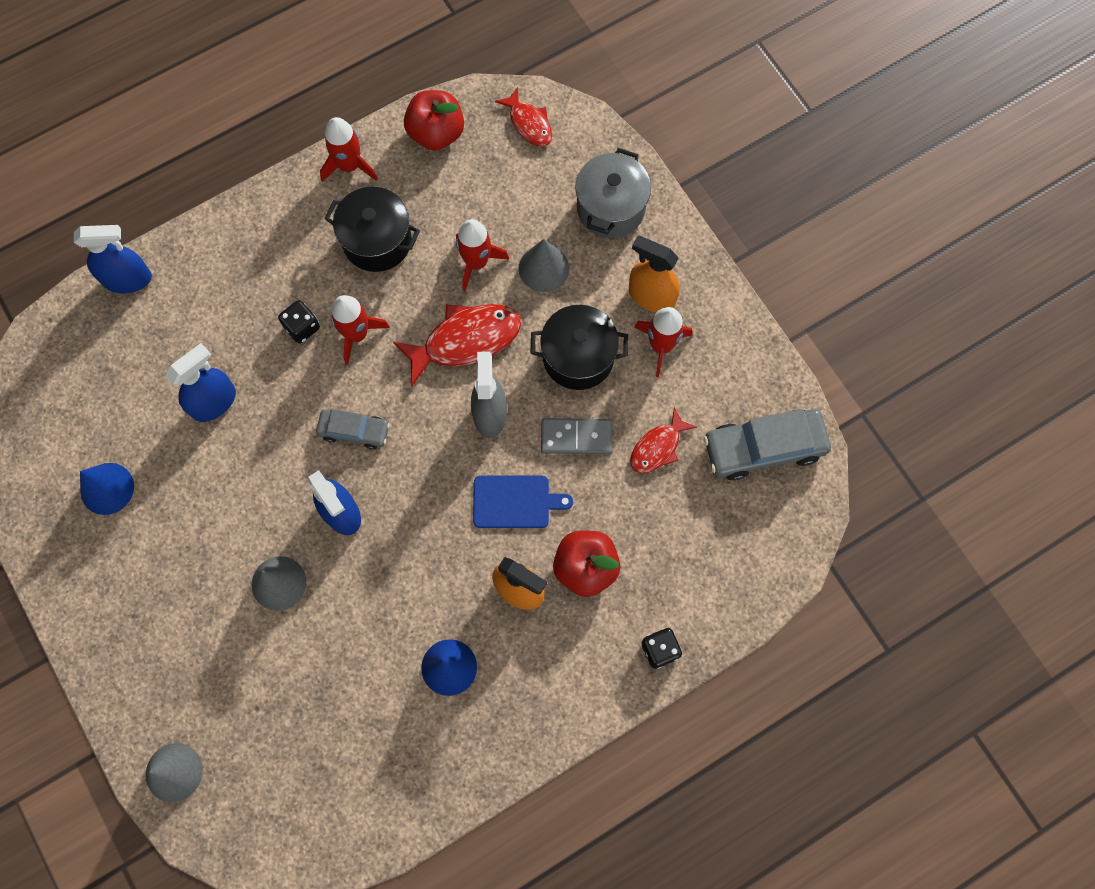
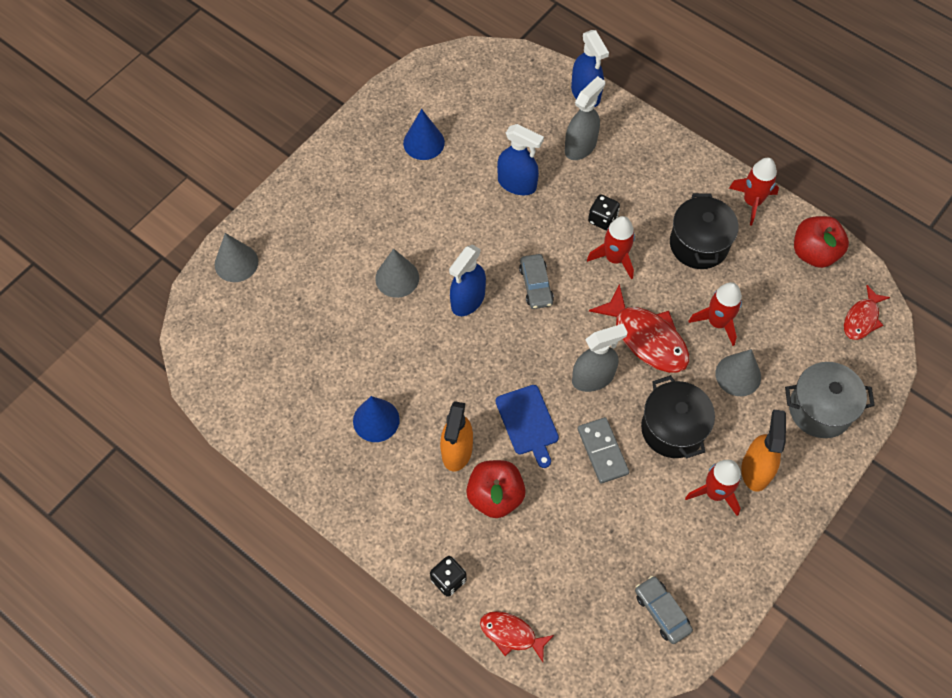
camera: 70 degrees right, 10 degrees down
(197, 313) = (580, 146): none -> grey spray bottle
(657, 447) = (622, 520): red fish -> red fish (511, 634)
(764, 447) = (662, 612): grey car -> grey car, size x0.59

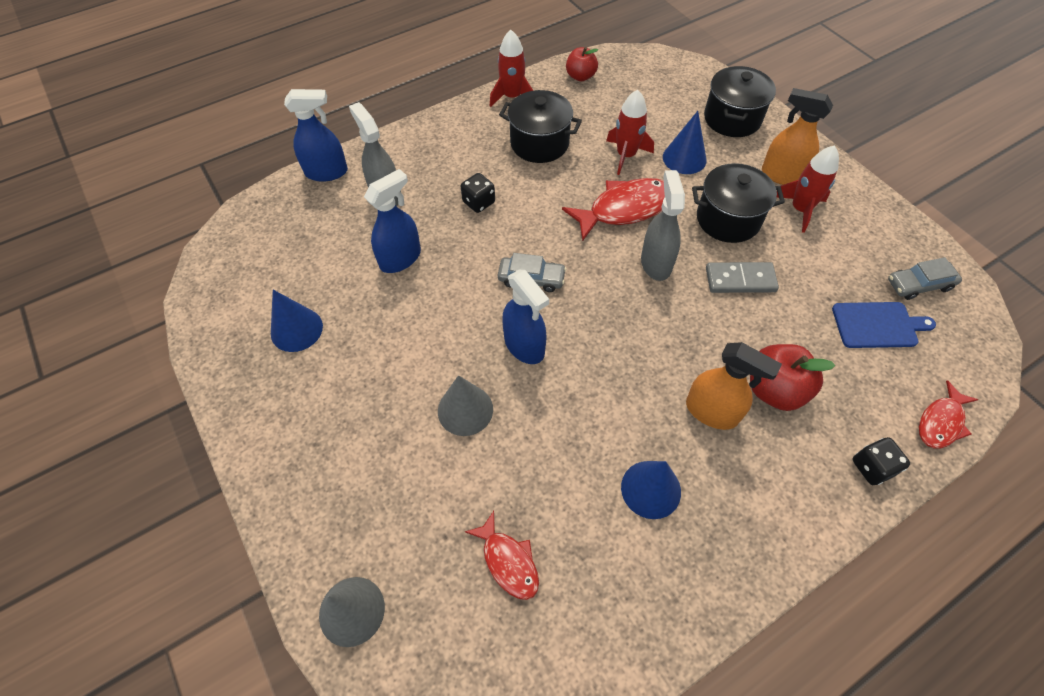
camera: 70 degrees left, 5 degrees down
(528, 423) = (693, 333): blue cutting board -> blue cutting board (877, 325)
(614, 258) = (528, 206): red rocket -> none
(738, 375) = (684, 158): grey cone -> blue cone
(814, 253) = (580, 76): red apple -> red apple, size x0.66
(820, 409) = (732, 118): grey pot -> black pot
(862, 319) = (654, 69): red fish -> red fish (508, 561)

